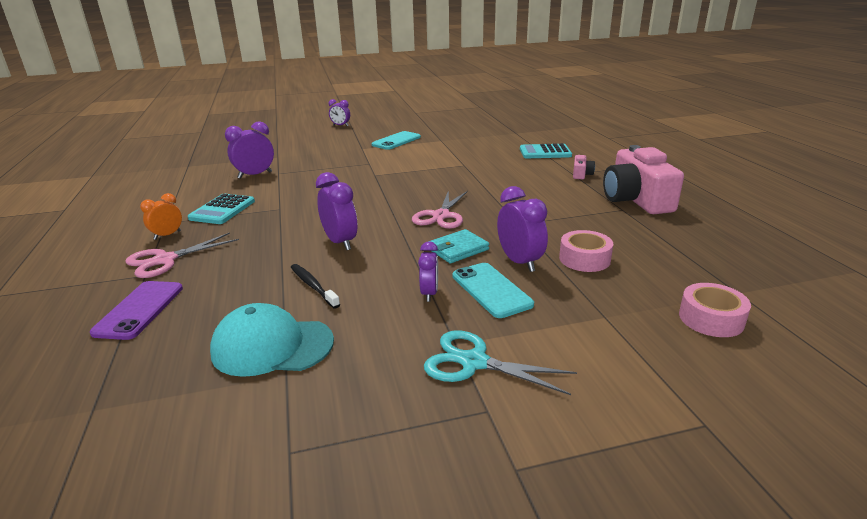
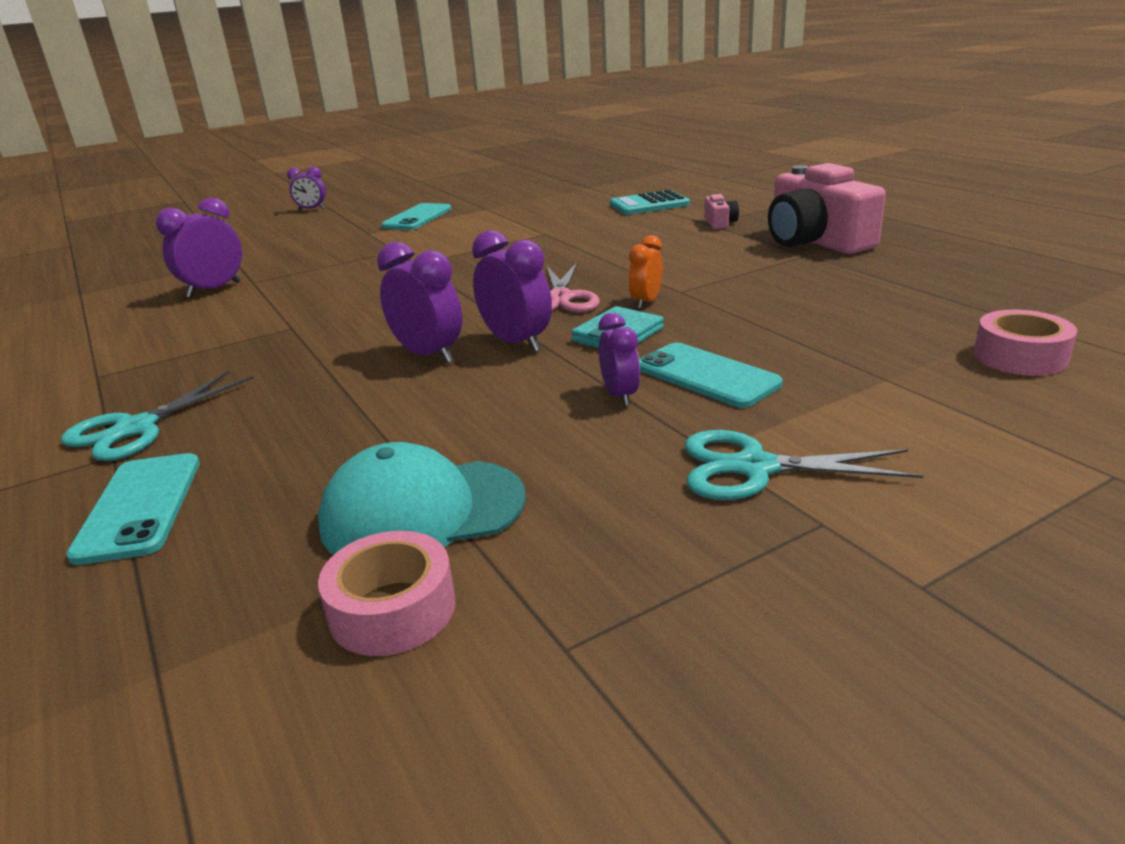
camera: 15 degrees left, 0 degrees up
(140, 310) = (140, 507): purple phone -> turquoise phone
(165, 260) = (136, 428): pink scissors -> turquoise scissors
(167, 235) = (114, 393): orange clock -> orange clock (646, 302)
(222, 210) = (191, 344): turquoise calculator -> none
(313, 286) = (428, 418): black toothbrush -> none
(519, 262) = (719, 336): purple clock -> purple clock (516, 343)
(584, 259) = (804, 318): pink tape -> pink tape (392, 609)

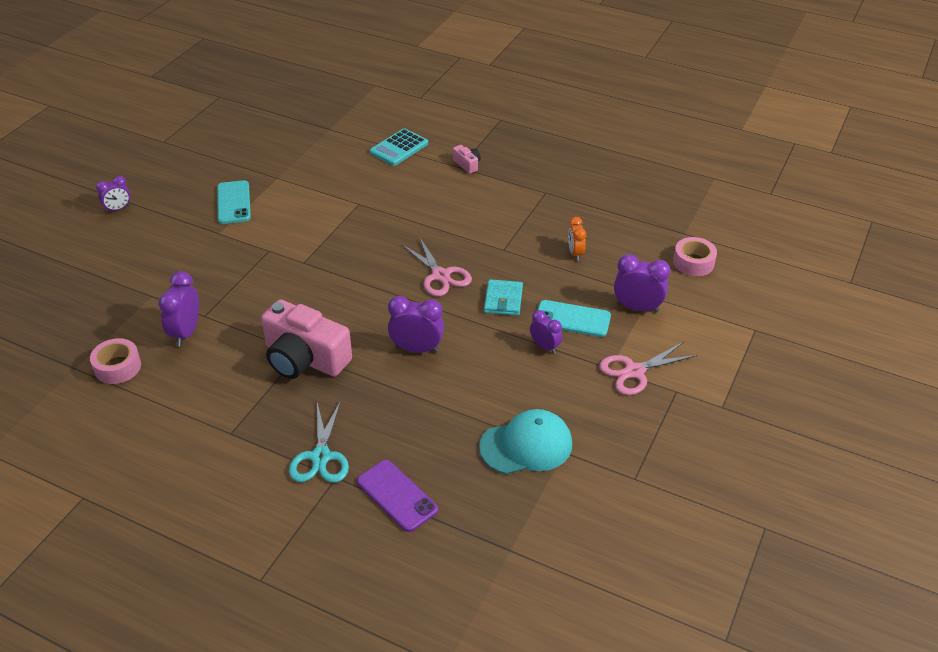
camera: 35 degrees left, 15 degrees up
(140, 507) = (397, 495): turquoise phone -> purple phone
(392, 609) = (564, 491): pink tape -> pink tape (117, 367)
(422, 511) = (526, 445): turquoise cap -> turquoise cap turned 150 degrees counterclockwise
(516, 343) = (455, 323): purple clock -> purple clock (637, 307)
(646, 302) = (493, 266): orange clock -> orange clock (575, 253)
(755, 468) = (634, 371): turquoise scissors -> pink scissors
(815, 241) = (540, 175): pink camera -> pink camera (304, 358)

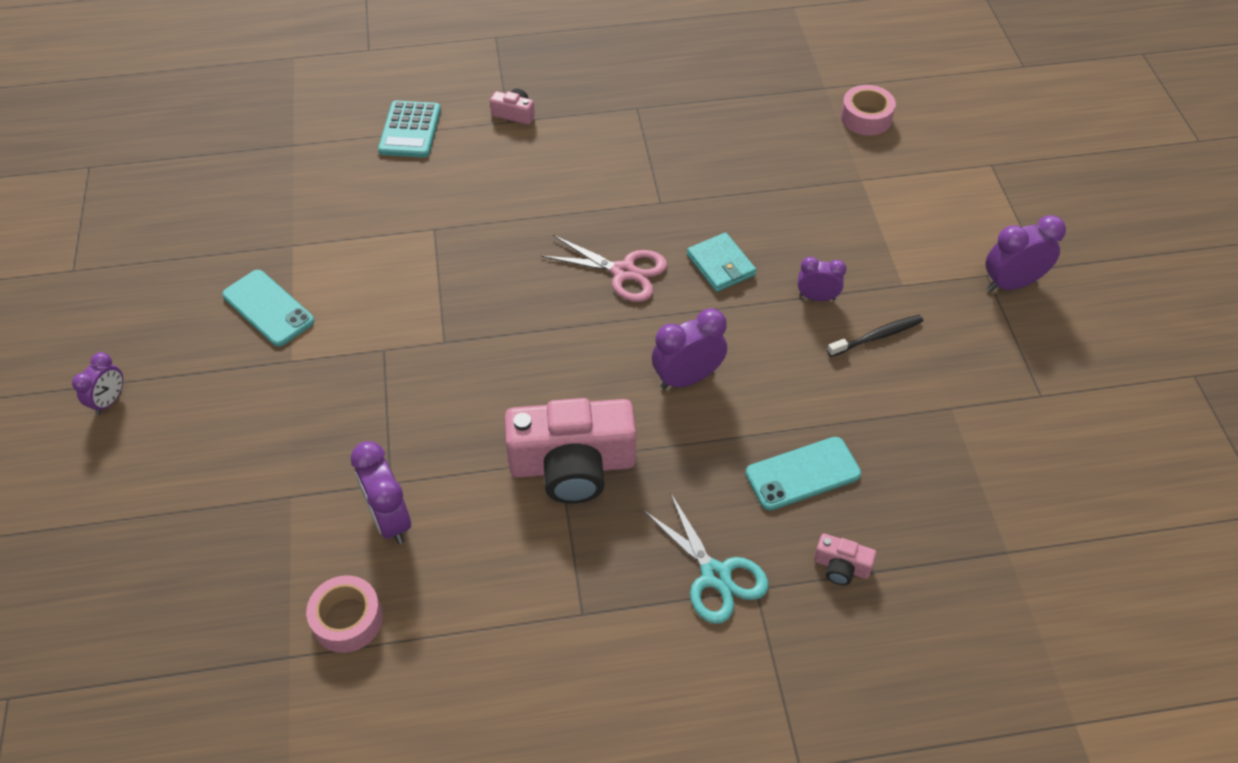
camera: 35 degrees left, 10 degrees up
(397, 495) = (841, 567): purple phone -> pink camera
(526, 445) = (909, 424): turquoise cap -> none
(560, 387) = (877, 336): none -> black toothbrush
(572, 319) = (813, 248): turquoise phone -> turquoise phone (803, 474)
(575, 253) = (740, 168): orange clock -> none
(634, 371) = (929, 275): pink scissors -> none
(637, 307) = (862, 199): purple clock -> purple clock (1011, 283)

